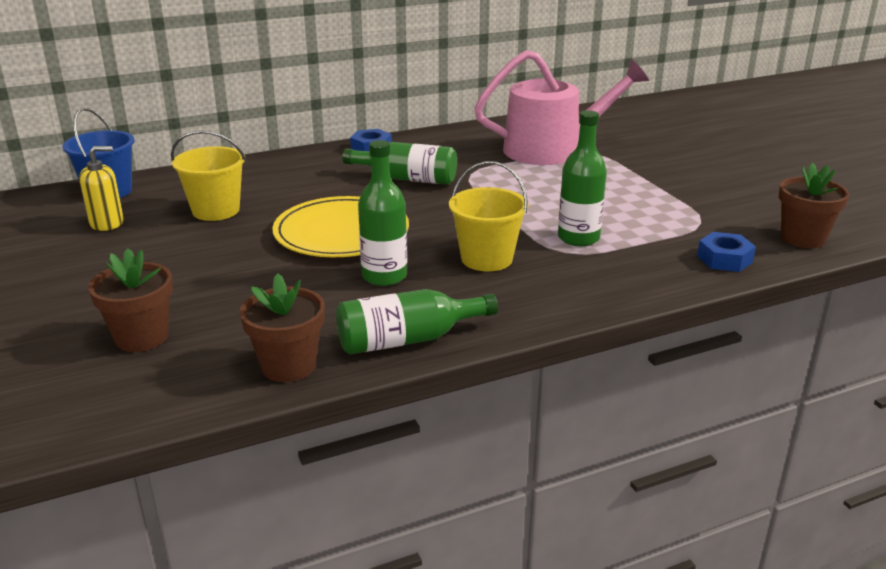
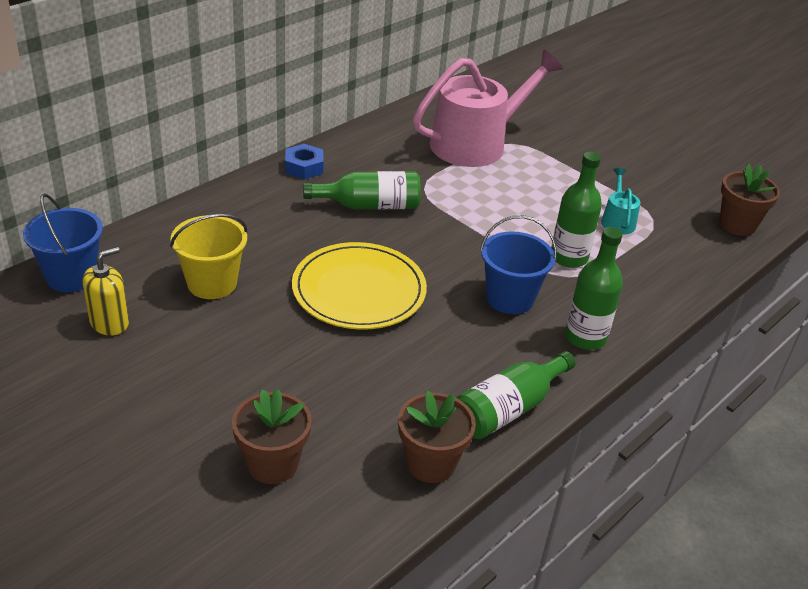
camera: 25 degrees left, 10 degrees up
(384, 276) = (437, 338): green bottle -> green bottle (585, 337)
(486, 259) = (510, 298): yellow bucket -> blue bucket
(658, 218) = (617, 221): none -> turquoise watering can
(724, 259) = (694, 260): blue nut -> none

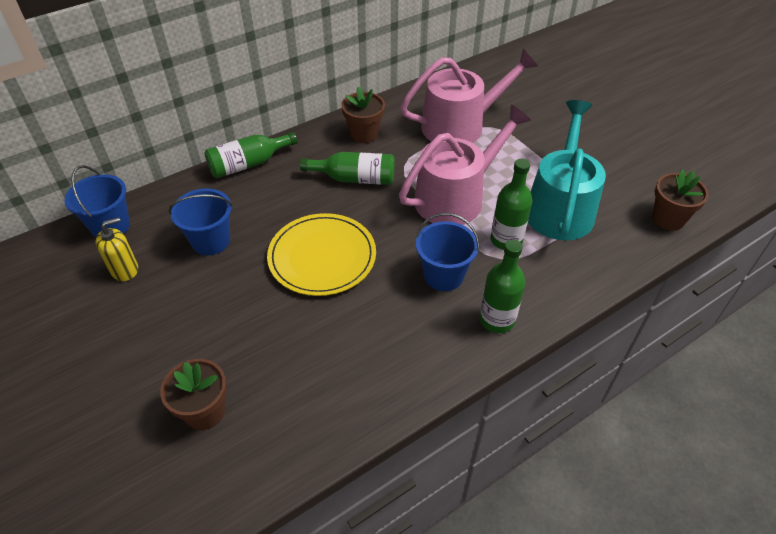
camera: 15 degrees right, 10 degrees up
(212, 283) = (211, 241): yellow bucket -> blue bucket
(304, 167) = (314, 140): blue nut -> none
(431, 463) = (329, 427): brown flower pot -> brown flower pot (364, 134)
(496, 218) = (456, 197): none -> pink watering can
(508, 409) = (409, 382): green bottle -> green bottle (248, 164)
(617, 221) = (560, 207): turquoise watering can -> turquoise watering can, size x2.33

